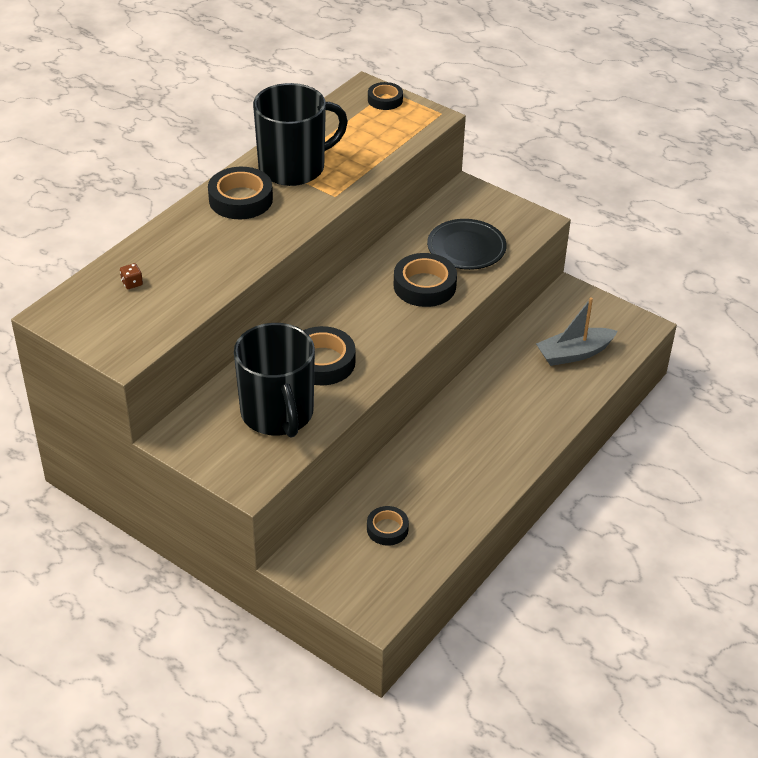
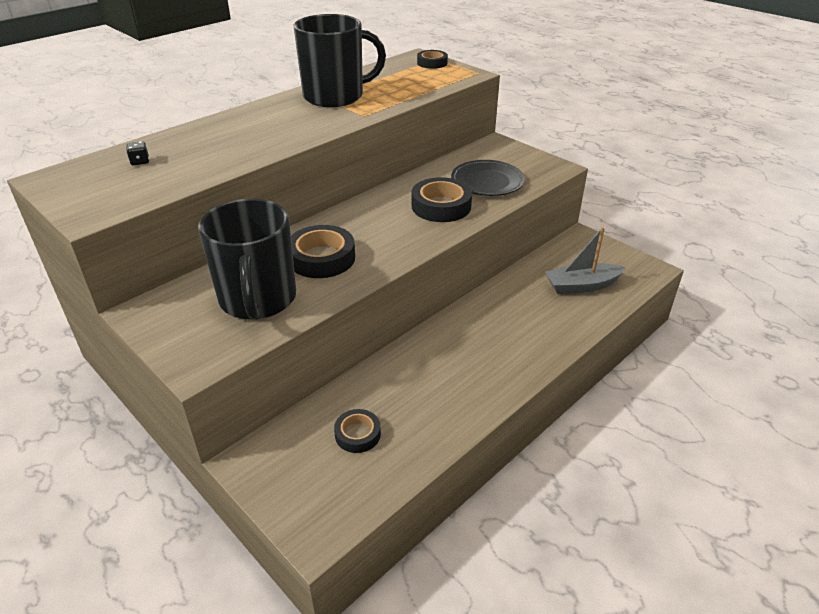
camera: 10 degrees right, 5 degrees down
(132, 283) = (140, 161): brown dice -> black dice
(240, 199) = (277, 113): black tape -> none

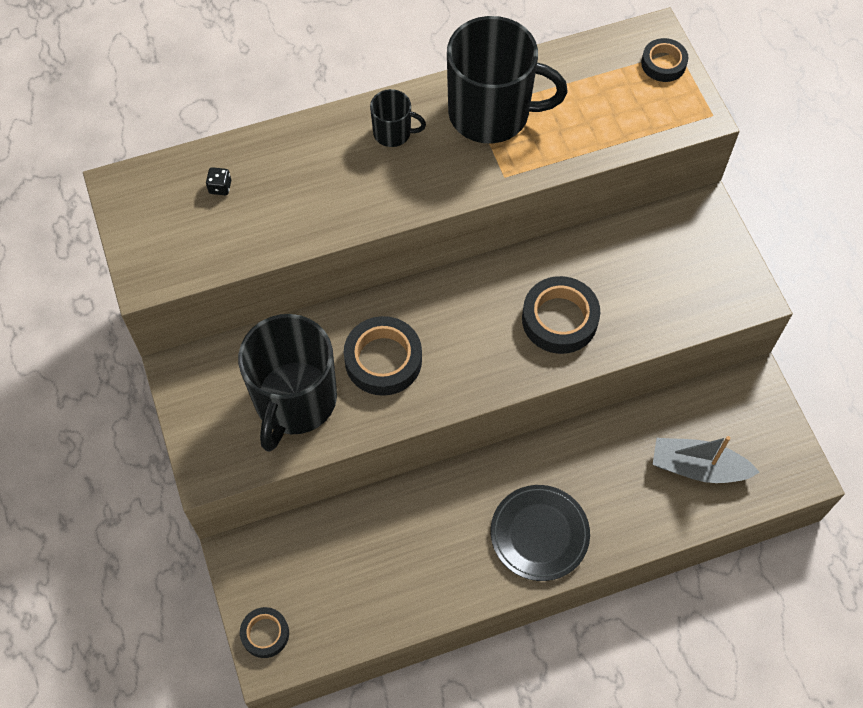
camera: 25 degrees right, 25 degrees up
(269, 115) = (393, 133): none -> black mug
(357, 434) = (348, 569): black tape -> black tape (265, 634)
(487, 181) = (643, 292): black plate -> black plate (539, 534)

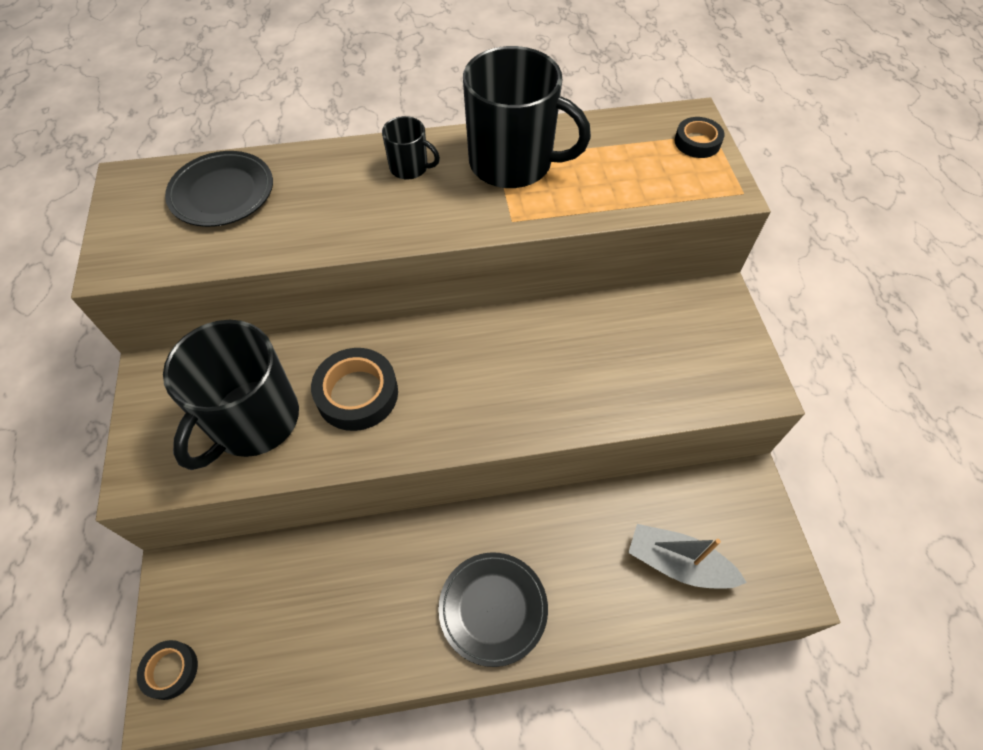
camera: 10 degrees right, 5 degrees down
(220, 187) = (222, 193): black dice -> black plate
(559, 319) = (550, 381): black tape -> none

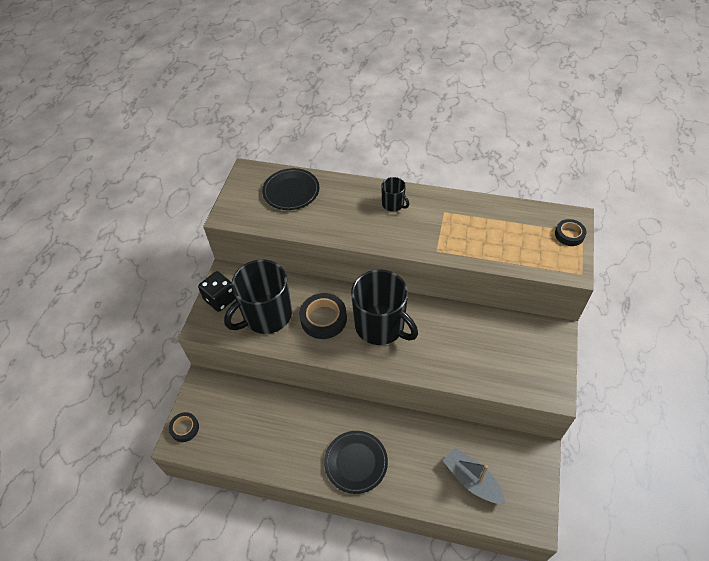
camera: 25 degrees right, 5 degrees down
(156, 420) = (220, 299): none -> black dice
(513, 163) = (452, 217): black mug -> black mug (381, 326)

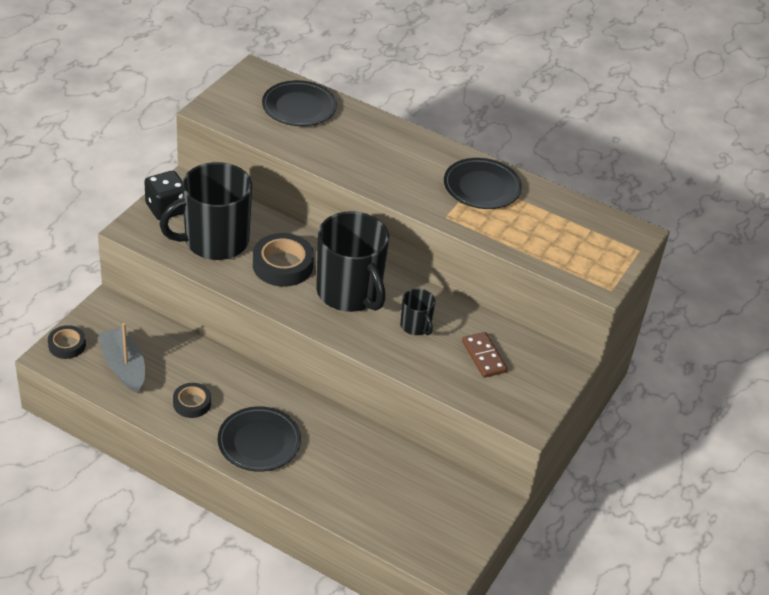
camera: 10 degrees right, 10 degrees down
(393, 204) = (418, 155): black mug -> black mug (416, 326)
(449, 216) = (481, 187): none -> black plate
(472, 480) = (393, 503): grey boat -> grey boat (123, 367)
(498, 347) = (483, 356): none -> brown domino
(569, 235) = (620, 248): black tape -> black tape (192, 403)

